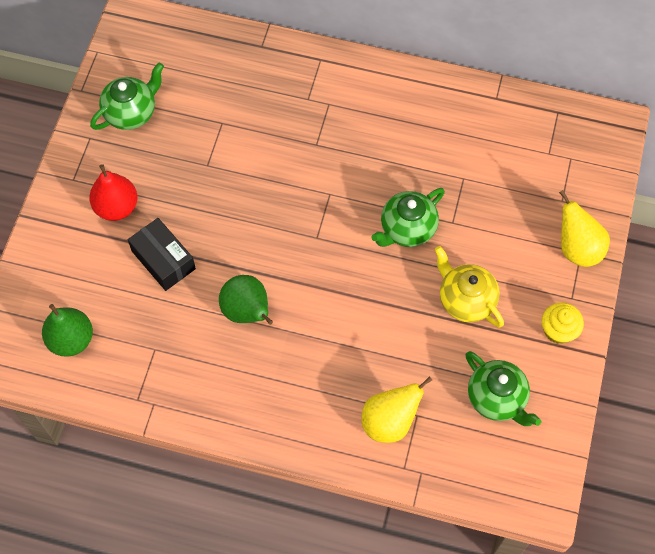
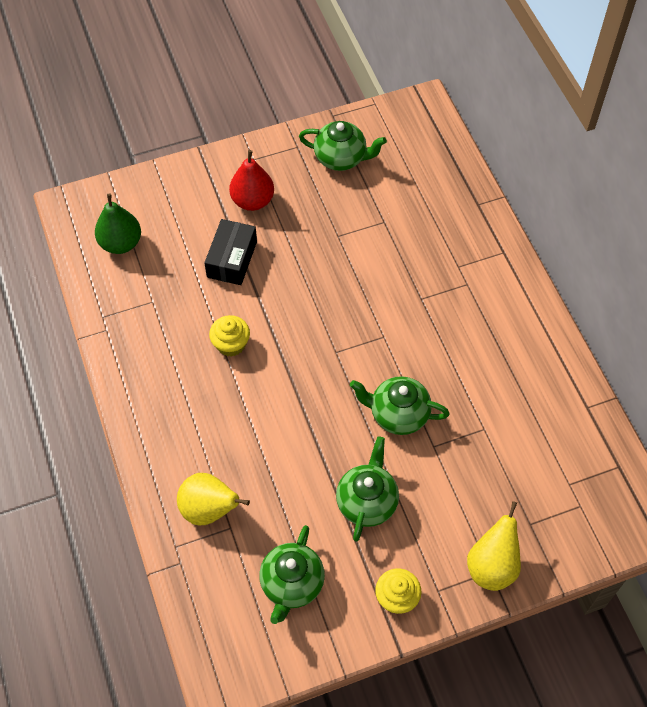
camera: 55 degrees right, 5 degrees down
(247, 312) = (231, 344): green pear -> yellow cupcake
(465, 300) = (367, 501): yellow teapot -> green teapot

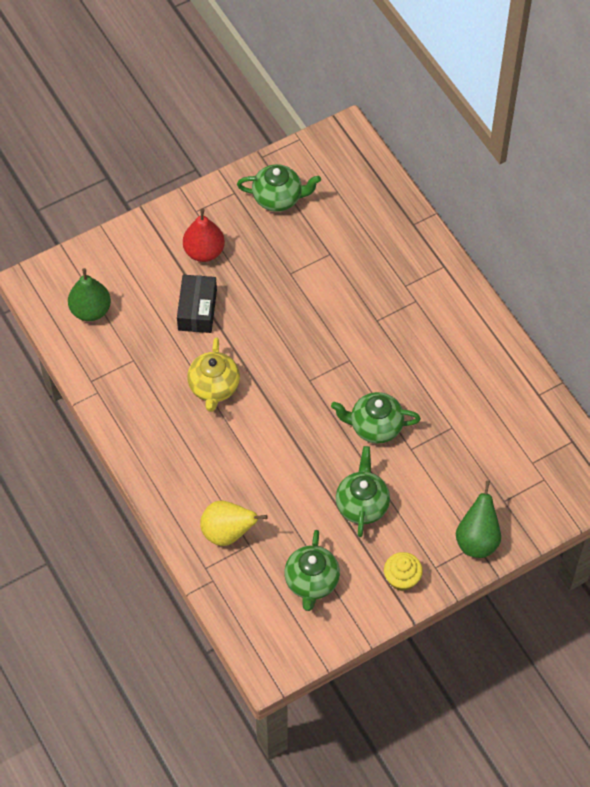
camera: 10 degrees left, 0 degrees up
(231, 344) = (214, 388): yellow cupcake -> yellow teapot
(492, 566) = (477, 540): yellow pear -> green pear

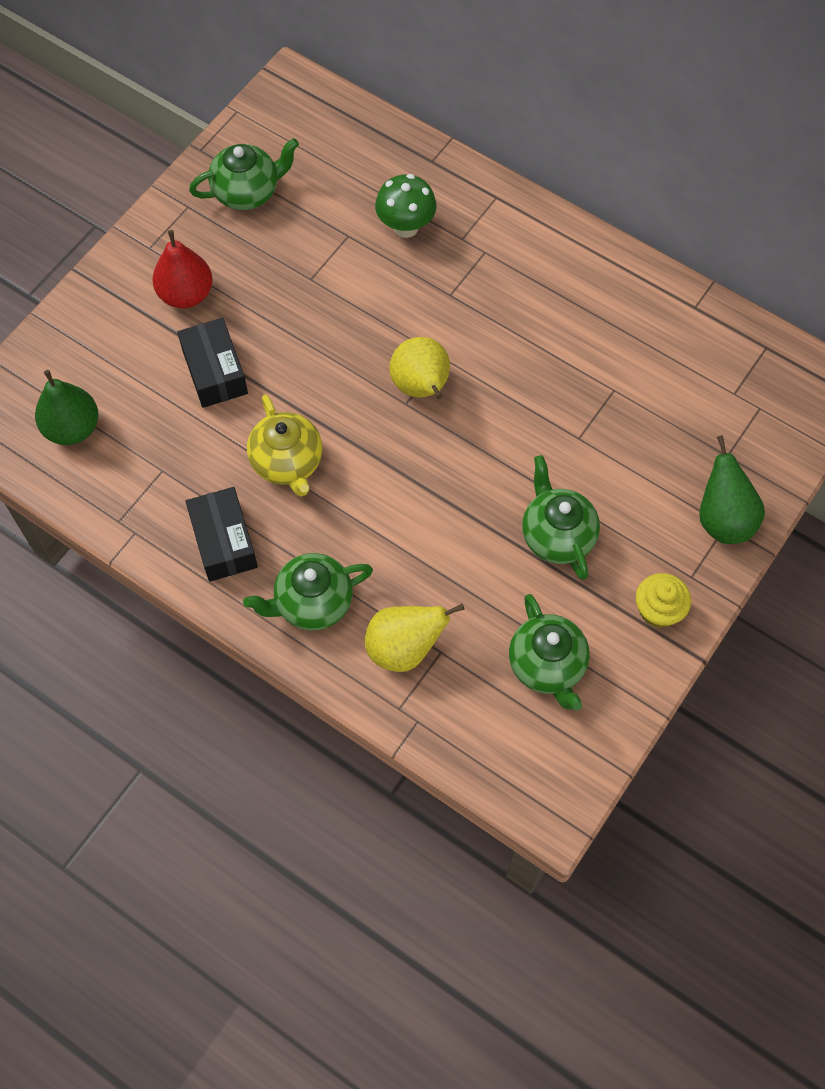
camera: 25 degrees left, 5 degrees up
(149, 420) = (223, 541): none -> black box
(325, 374) = (421, 387): none -> yellow pear
(371, 263) = (406, 227): none -> green mushroom
(375, 426) = (519, 428): green teapot -> green teapot (312, 603)

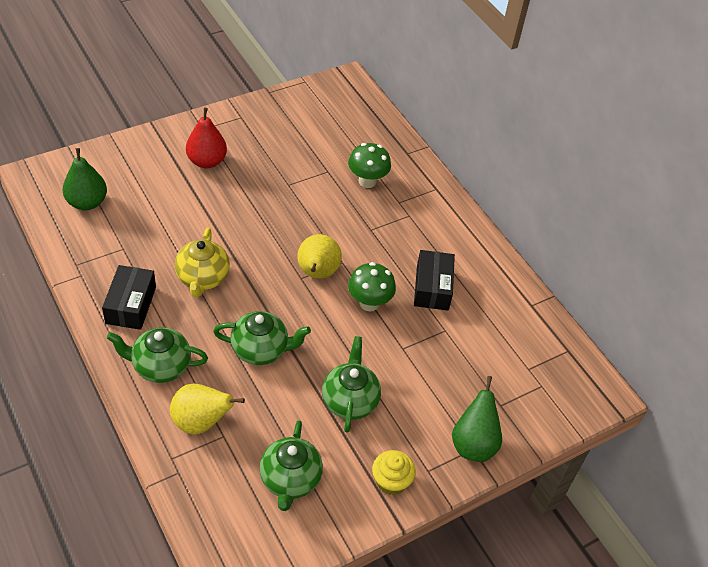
camera: 20 degrees right, 15 degrees down
(214, 371) = (194, 209): black box -> black box (432, 288)
(247, 192) = (282, 124): green teapot -> green teapot (261, 350)
(506, 397) = (369, 303): none -> green mushroom

